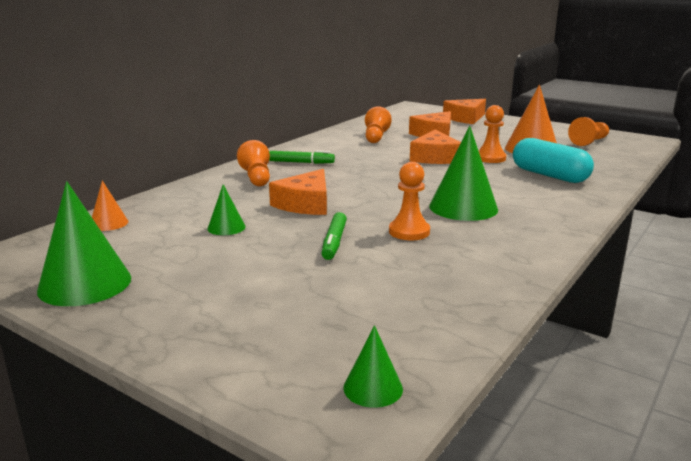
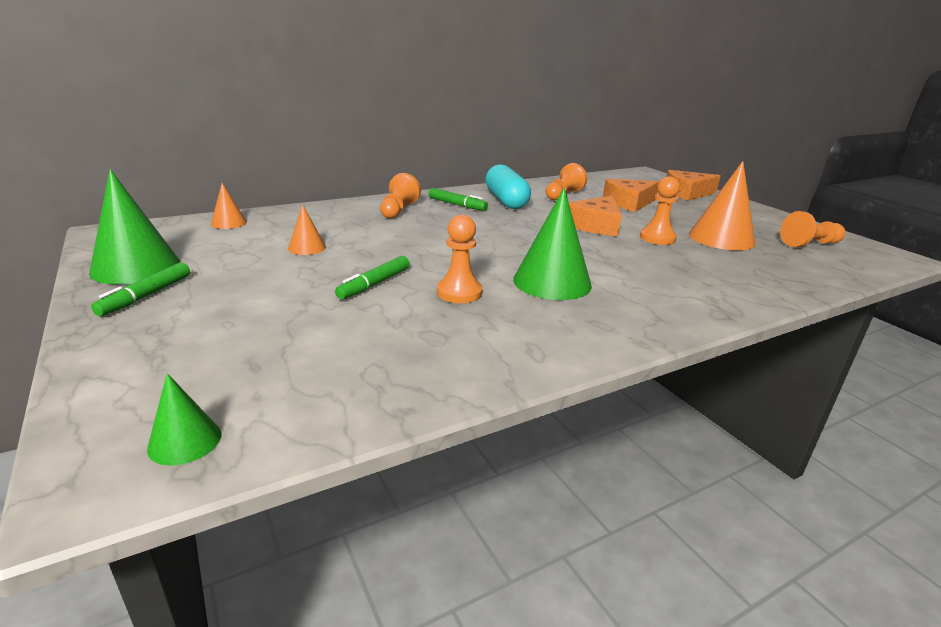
camera: 25 degrees right, 5 degrees up
(144, 304) = (146, 296): none -> green marker
(226, 227) = (307, 247): green cone -> orange cone
(305, 204) = (404, 242): orange cheese -> none
(549, 175) = (703, 271): turquoise capsule -> turquoise capsule (506, 201)

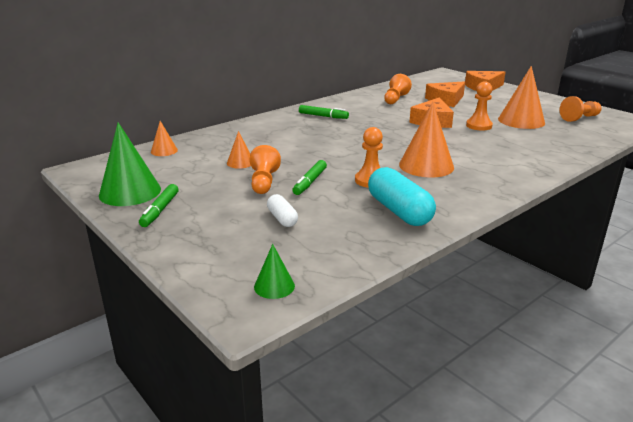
camera: 10 degrees left, 0 degrees up
(293, 330) = (282, 218): none -> white capsule
(398, 210) = (283, 126): orange pawn -> orange pawn (264, 182)
(506, 201) = (357, 109): turquoise capsule -> turquoise capsule (399, 211)
(552, 282) = (426, 166): green cone -> orange cone

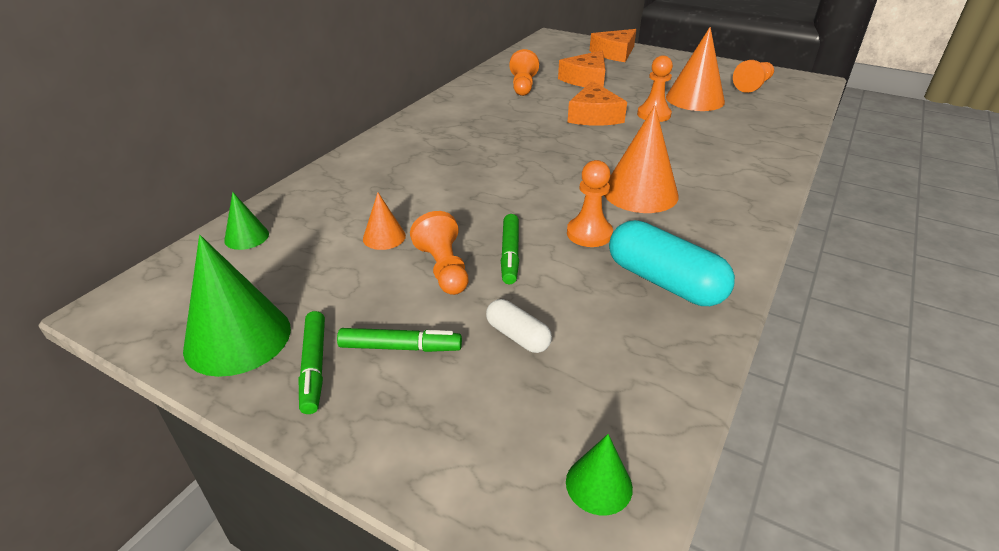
camera: 20 degrees left, 10 degrees up
(164, 151) = (246, 237): orange cone -> green cone
(323, 116) = (448, 129): green marker -> green marker (400, 347)

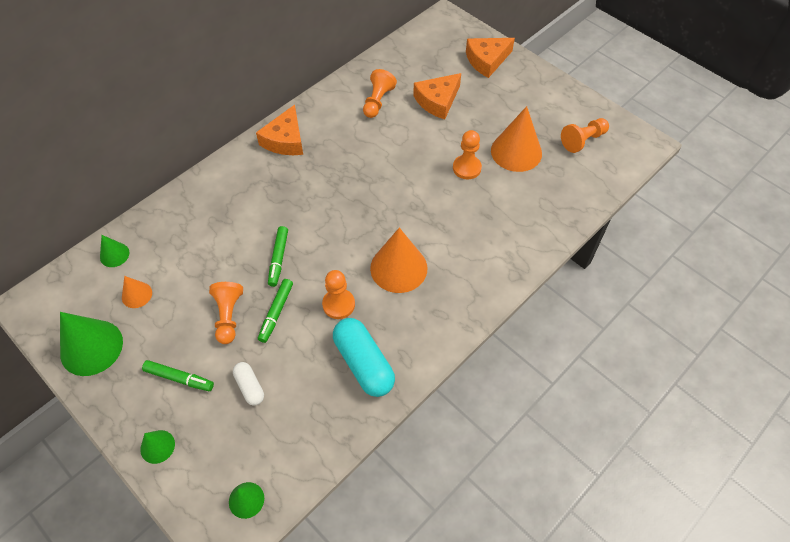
camera: 15 degrees right, 20 degrees up
(314, 367) = (127, 381): green marker -> green marker (278, 259)
(384, 237) = (201, 275): orange cone -> orange cone (137, 295)
(400, 442) = (157, 446): none -> green cone
(594, 116) = (415, 159): orange cheese -> orange cheese (285, 140)

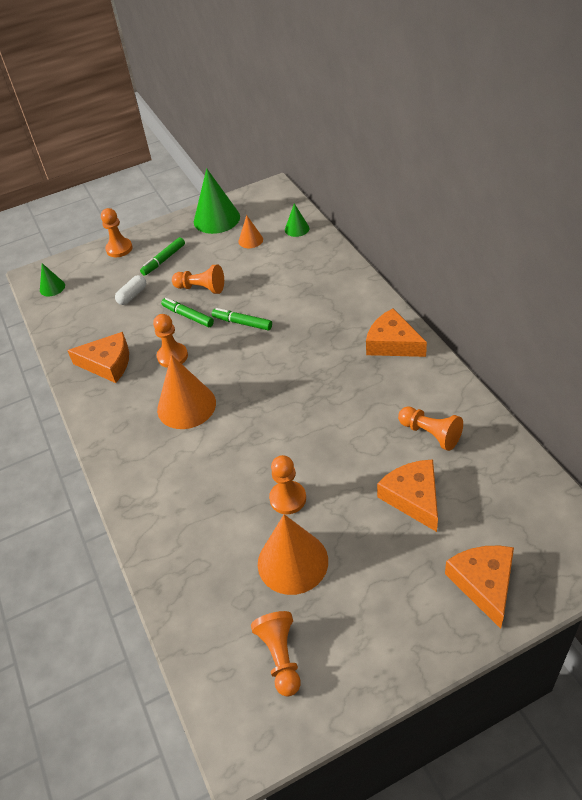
camera: 115 degrees right, 10 degrees down
(157, 446) = (119, 249): green cone -> orange pawn
(250, 387) = (132, 295): white capsule -> white capsule turned 45 degrees counterclockwise
(363, 363) = (108, 364): turquoise capsule -> orange cheese

